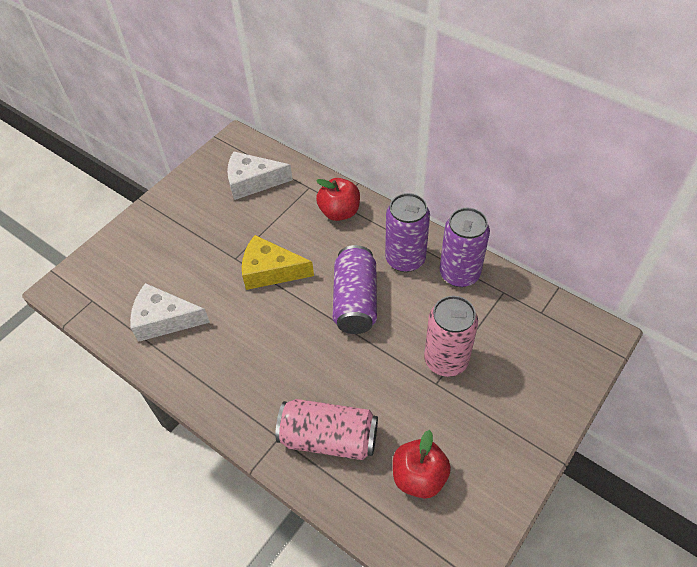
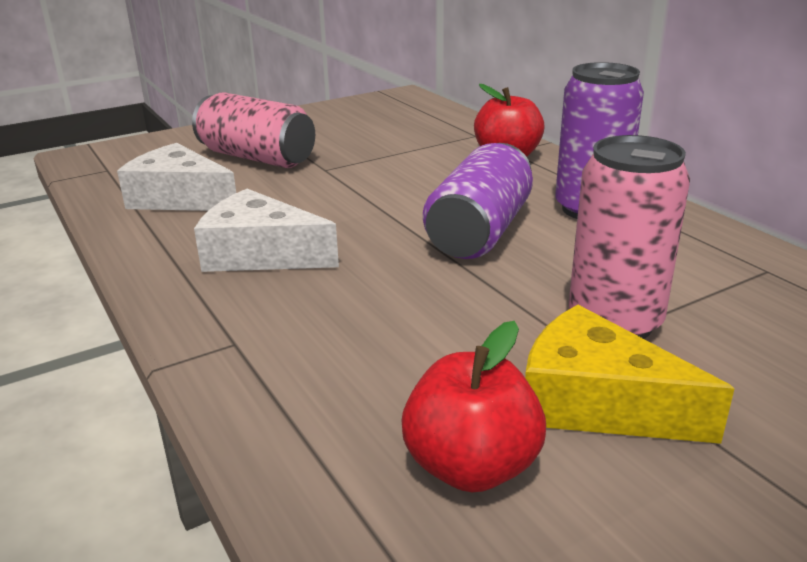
camera: 20 degrees right, 25 degrees down
(252, 182) = (400, 122): white cheese -> white cheese (260, 254)
(270, 271) = (366, 186): yellow cheese -> yellow cheese (596, 403)
(329, 438) = (322, 365): pink can -> pink can (257, 158)
(459, 274) = (684, 237): purple can -> none

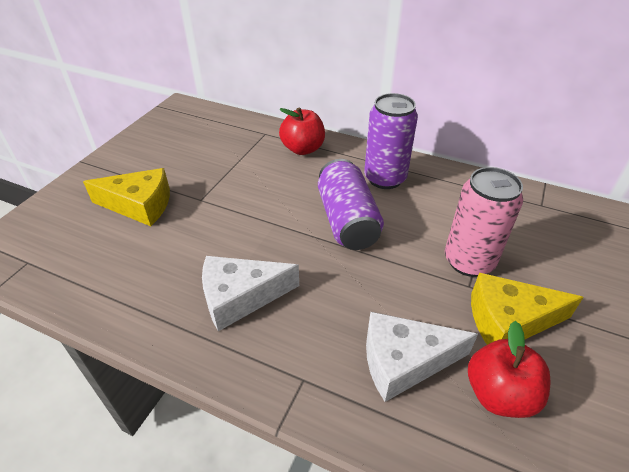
camera: 35 degrees left, 15 degrees up
(180, 198) = (125, 269): white cheese -> white cheese (404, 361)
(257, 158) = (139, 205): pink can -> yellow cheese

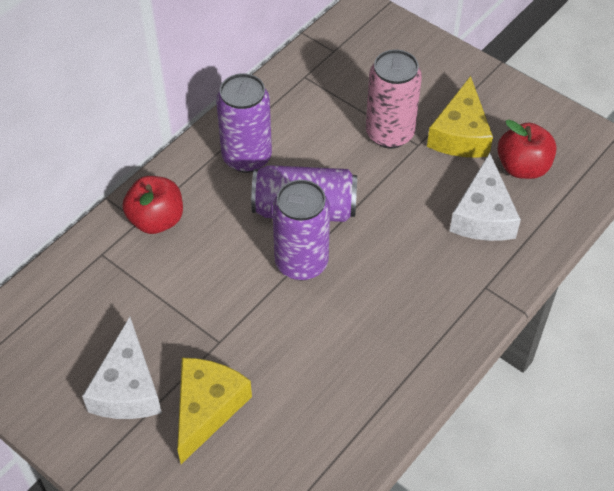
camera: 75 degrees left, 10 degrees up
(240, 297) = (385, 320): white cheese -> white cheese (127, 387)
(289, 229) = (301, 263): none -> purple can

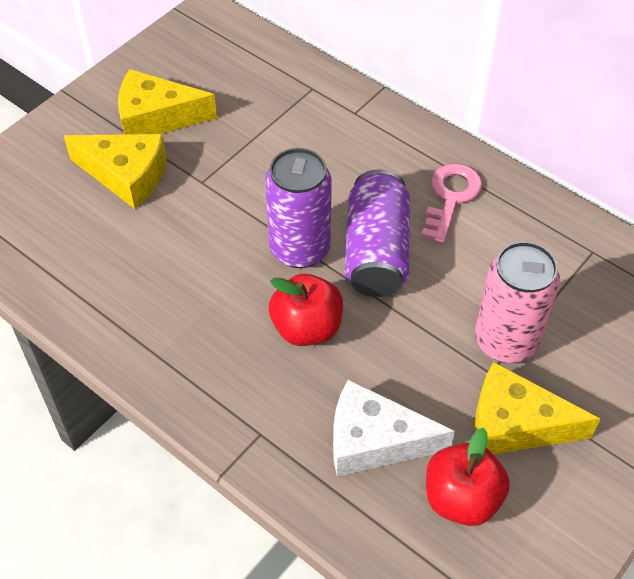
camera: 90 degrees right, 0 degrees up
(127, 387) = (156, 117): white cheese -> yellow cheese
(156, 220) = (356, 126): red apple -> red apple (307, 328)
(247, 157) = (451, 197): purple can -> pink key

